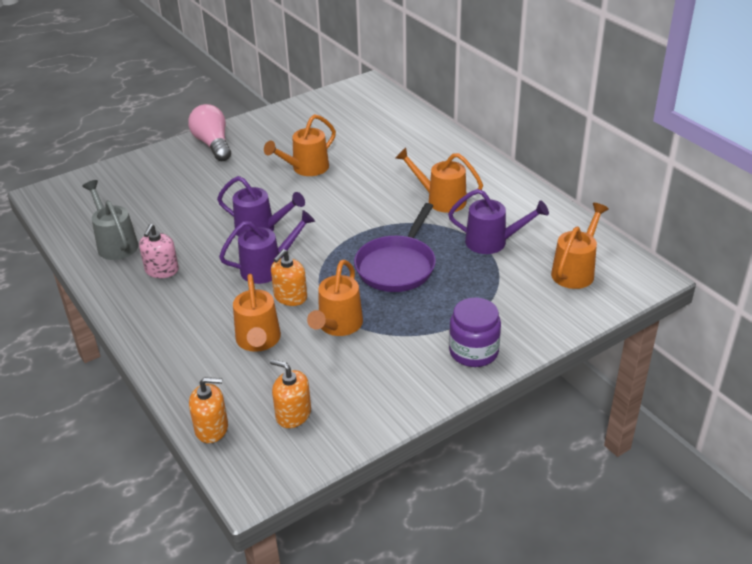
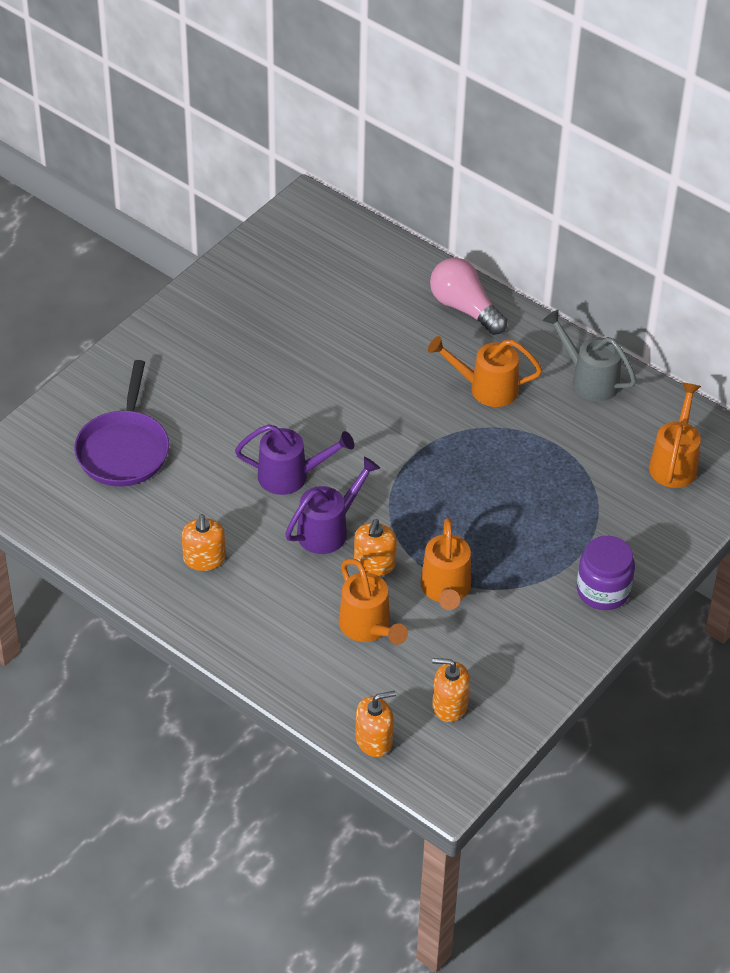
camera: 20 degrees left, 10 degrees up
(115, 243) = (123, 532): grey watering can -> grey watering can (589, 379)
(162, 270) = (204, 559): pink soap dispenser -> orange soap dispenser
(213, 144) = (154, 350): pink light bulb -> pink light bulb (465, 308)
(306, 169) = (298, 370): orange watering can -> none
(397, 266) = (476, 496): purple pan -> purple pan (124, 449)
(492, 242) = (570, 440): purple watering can -> none

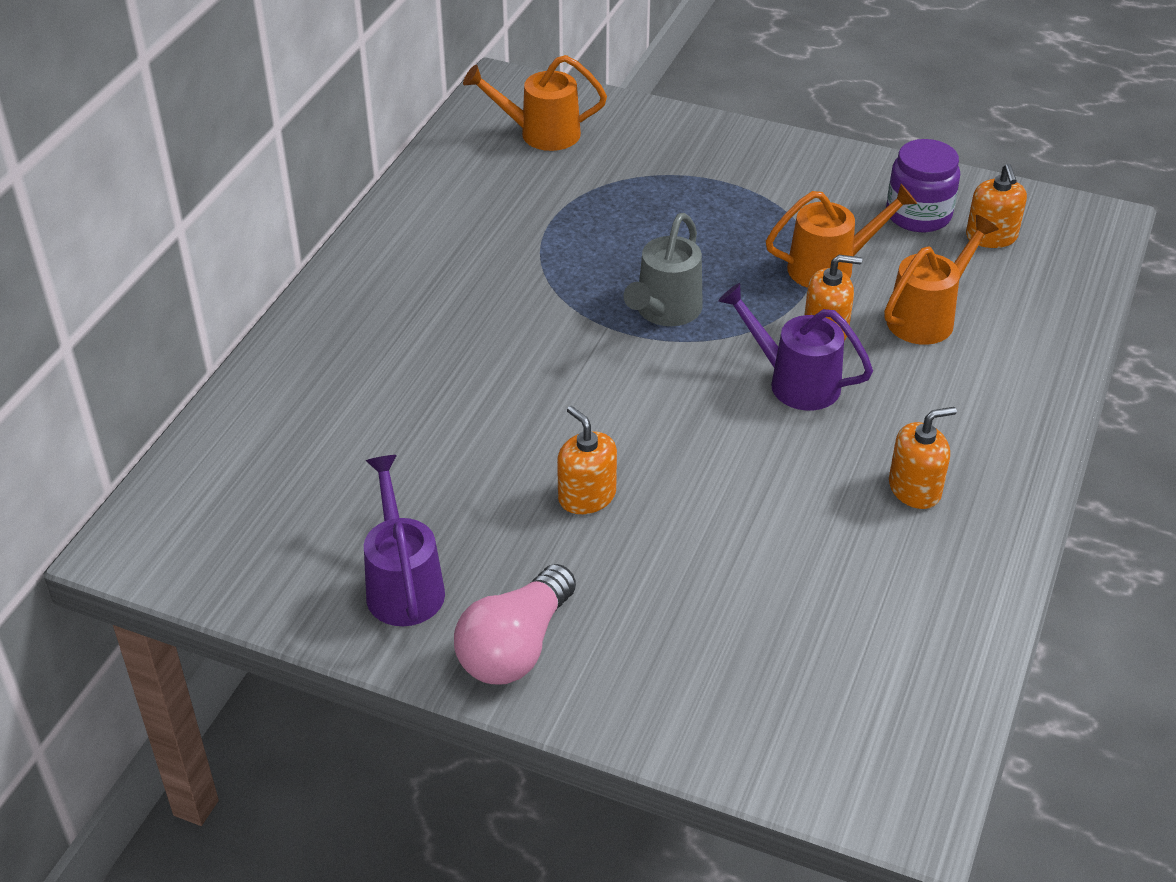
camera: 105 degrees left, 5 degrees down
(124, 449) = (762, 634): purple pan -> none
(291, 476) = (721, 437): purple watering can -> purple watering can (403, 584)
(374, 740) = (1080, 282): orange soap dispenser -> orange soap dispenser (587, 496)
(465, 308) = (328, 335): pink light bulb -> pink light bulb (515, 647)
(486, 388) = (477, 290): orange watering can -> none
(589, 379) = (428, 211): grey watering can -> grey watering can (664, 312)
(603, 590) = (759, 157): purple jar -> purple jar (918, 215)

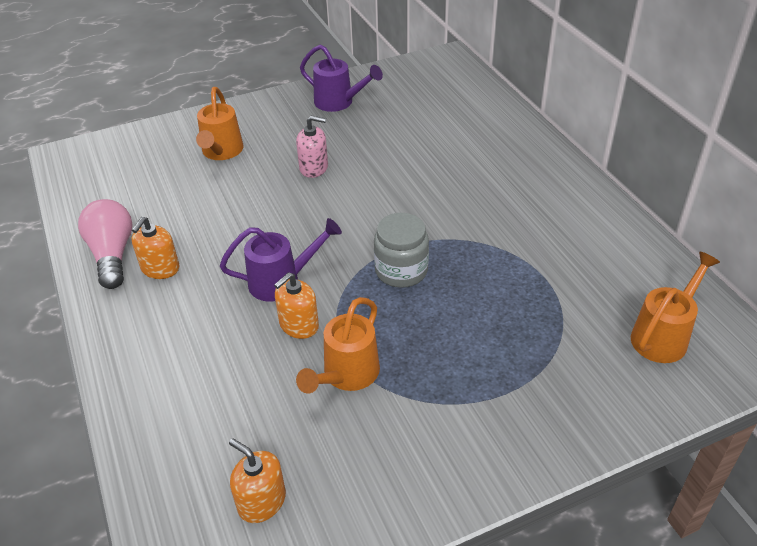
camera: 135 degrees right, 0 degrees up
(515, 647) = (270, 112): pink light bulb -> pink light bulb (112, 254)
(587, 496) = (314, 168): orange soap dispenser -> pink soap dispenser
(664, 312) = (401, 271): grey watering can -> grey jar
(918, 215) = (337, 478): purple jar -> none
(927, 317) = (245, 383): orange watering can -> orange watering can (221, 152)

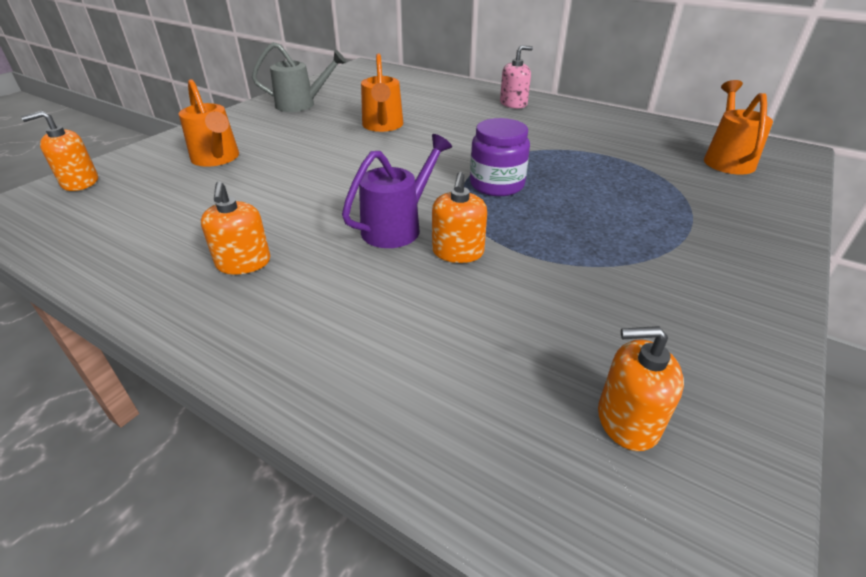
camera: 35 degrees left, 5 degrees down
(112, 254) = (164, 272): pink light bulb -> none
(120, 144) = (80, 182): none -> orange soap dispenser
(314, 168) = (329, 145): pink soap dispenser -> pink soap dispenser (513, 103)
(339, 102) = (301, 105): purple watering can -> grey watering can
(346, 375) = (554, 271): orange watering can -> orange watering can (383, 126)
(401, 271) = (497, 184): grey jar -> purple jar

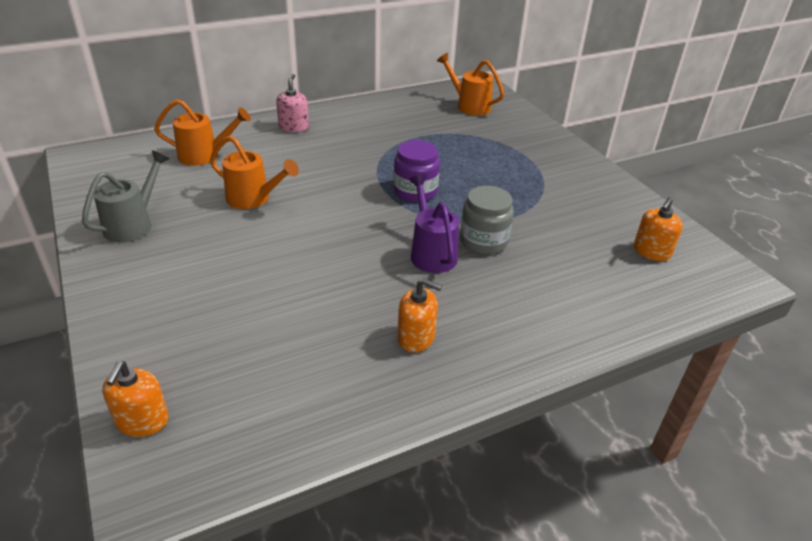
camera: 60 degrees left, 0 degrees up
(217, 159) = (203, 311): orange watering can -> orange watering can (205, 155)
(457, 252) = (483, 241): orange soap dispenser -> grey jar

